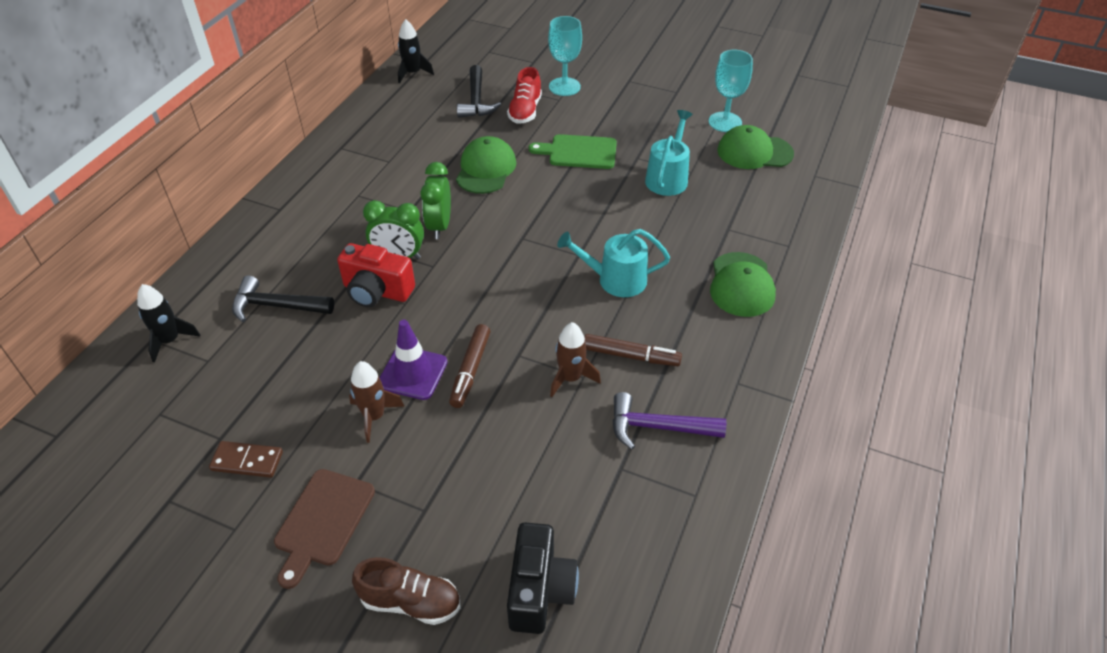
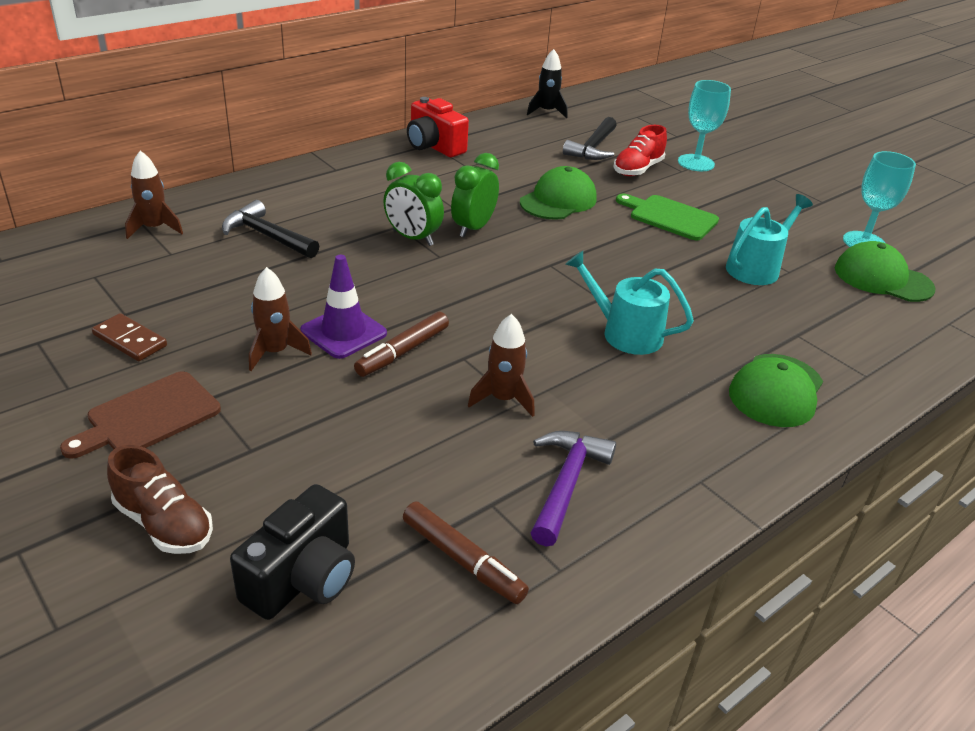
camera: 25 degrees right, 10 degrees down
(170, 340) = (154, 228): black rocket -> brown rocket
(377, 291) = (367, 257): red camera -> red camera (434, 146)
(630, 356) = (588, 405): brown marker -> brown marker (462, 560)
(657, 427) = (566, 483): purple hammer -> purple hammer turned 75 degrees clockwise

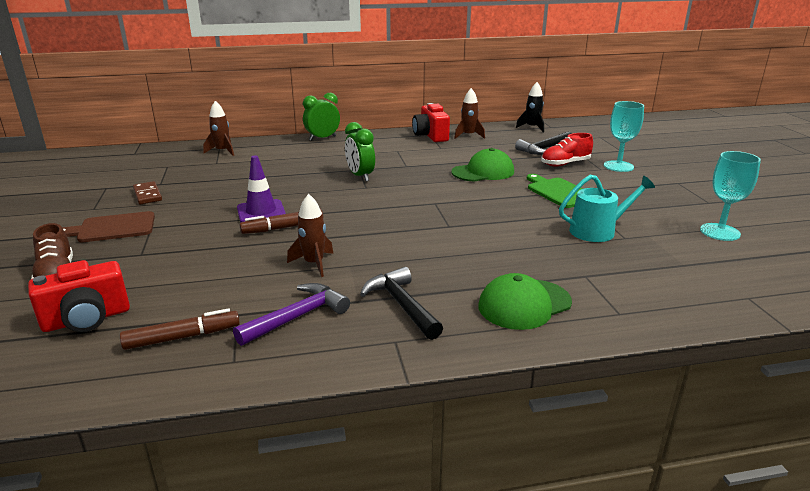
camera: 30 degrees right, 10 degrees down
(267, 236) = (276, 163): black hammer -> black hammer (401, 305)
(275, 352) = (212, 214): brown rocket -> brown rocket (468, 135)
(303, 578) = (87, 319): black camera -> red camera
(462, 560) = (182, 337): brown marker -> brown marker turned 90 degrees counterclockwise
(473, 228) = (405, 177): green clock -> green clock (322, 138)
(625, 333) = (443, 247): turquoise watering can -> none
(882, 278) = (711, 257): green cap -> none

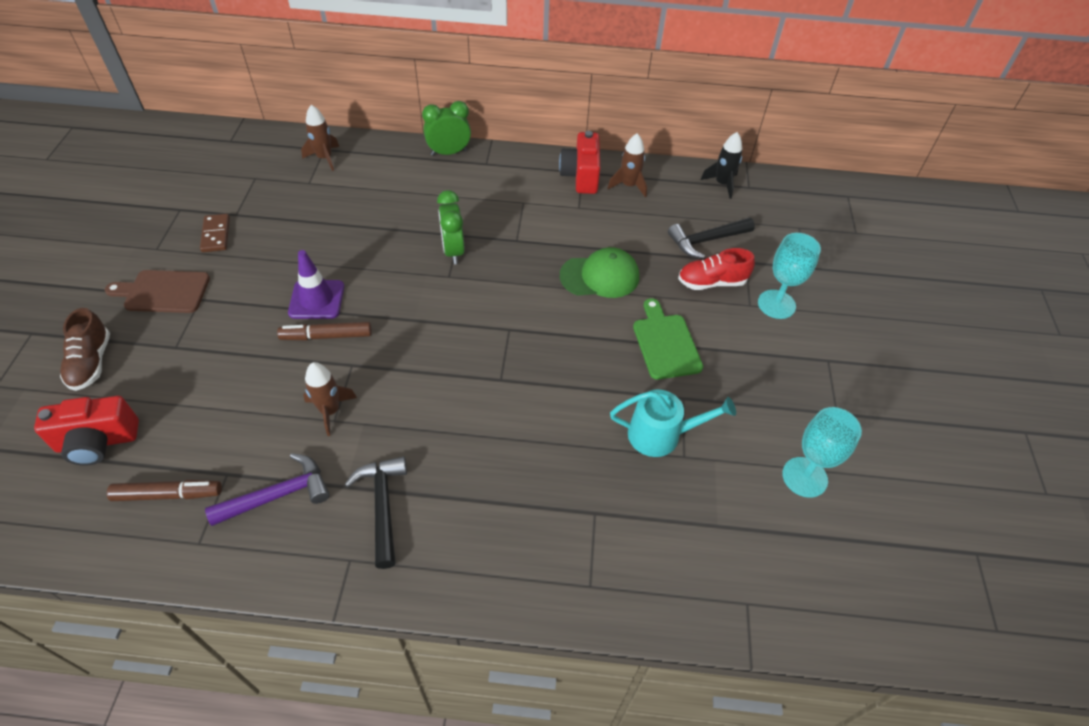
camera: 15 degrees right, 25 degrees up
(524, 304) = (502, 542): green cap -> none

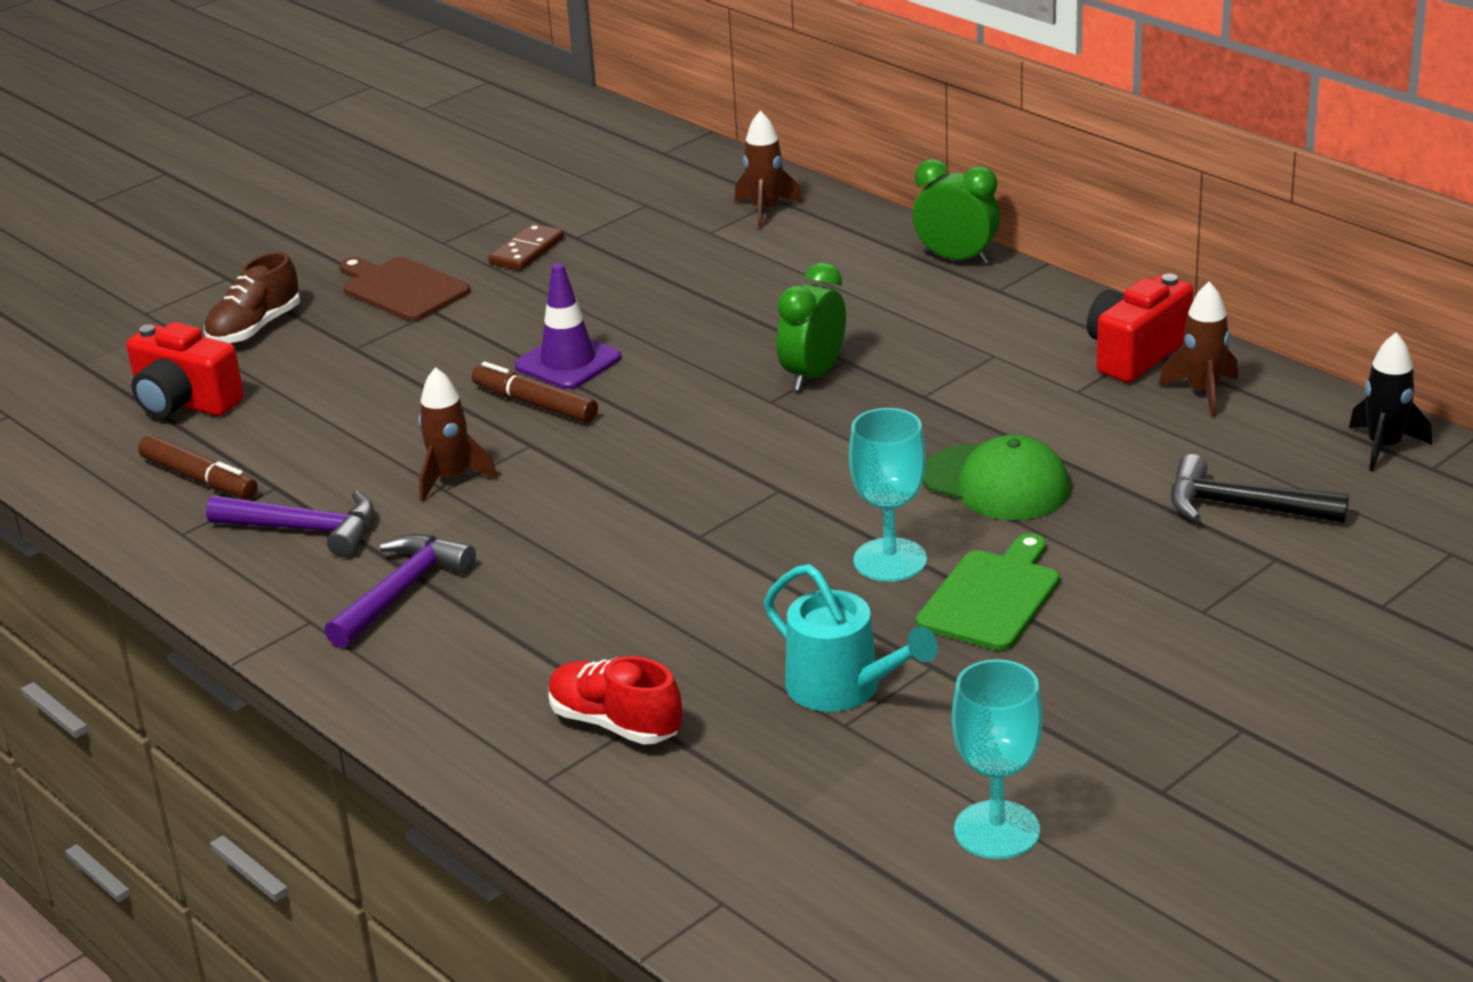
camera: 45 degrees right, 20 degrees down
(382, 506) = (402, 591): black hammer -> purple hammer
(711, 282) = (1175, 559): red shoe -> red shoe (615, 723)
(776, 304) = (1252, 628): turquoise goblet -> turquoise goblet (890, 560)

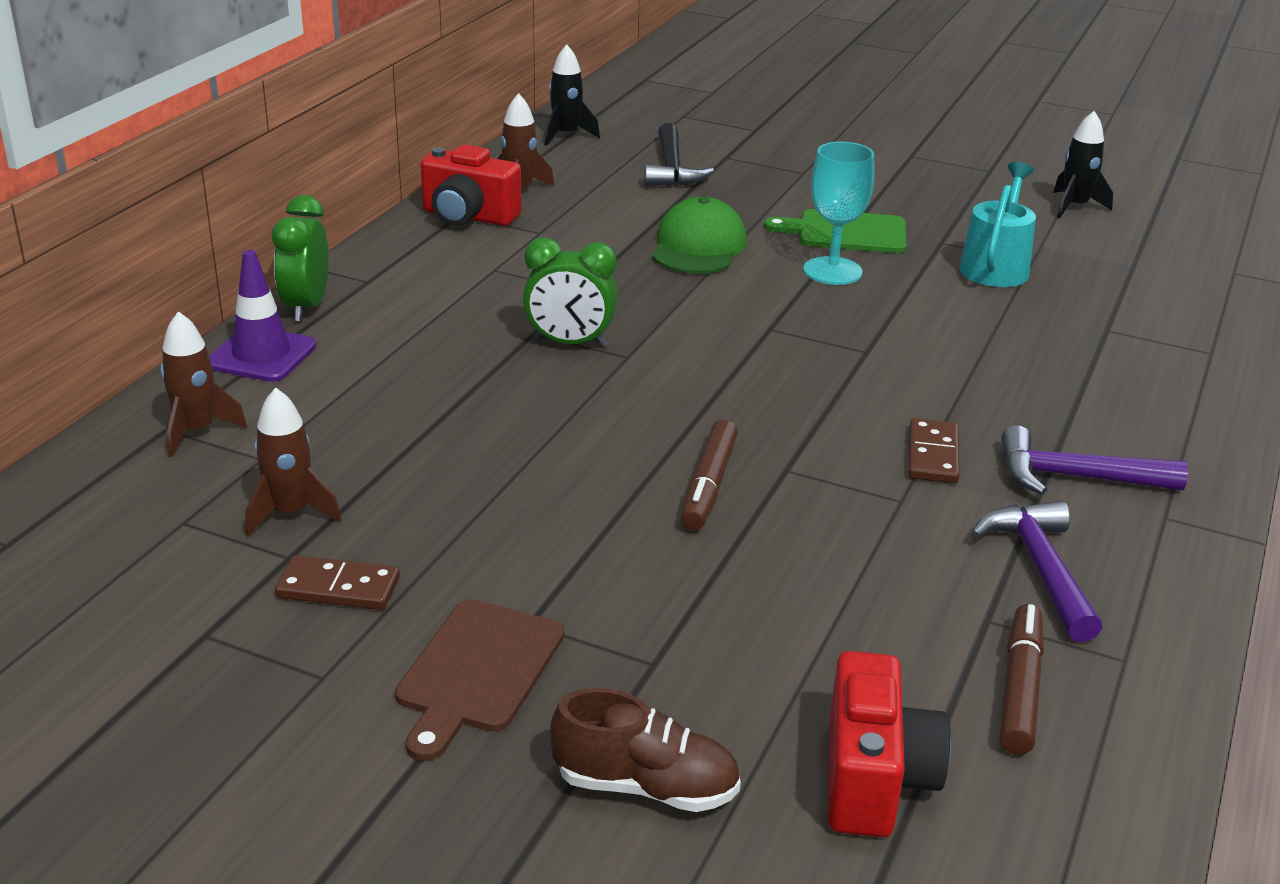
camera: 115 degrees left, 0 degrees up
(451, 478) = (880, 501): brown rocket -> brown rocket (290, 513)
(494, 524) = (933, 455): none -> brown domino
(568, 362) = (611, 485): purple traffic cone -> purple traffic cone (261, 355)
(615, 723) = (1123, 338): red shoe -> none
(996, 830) = (1074, 206): turquoise goblet -> black rocket

